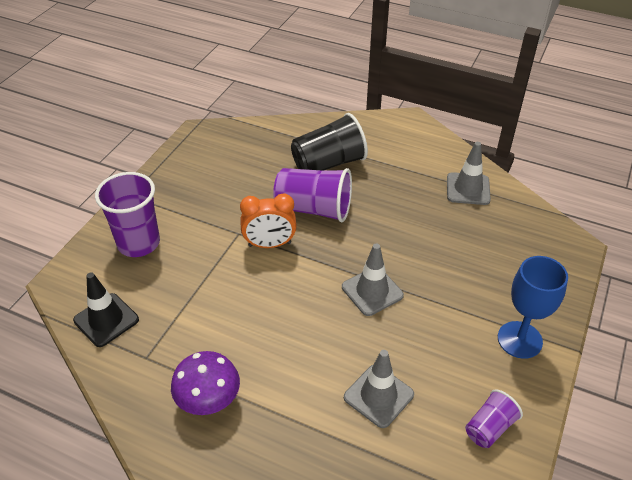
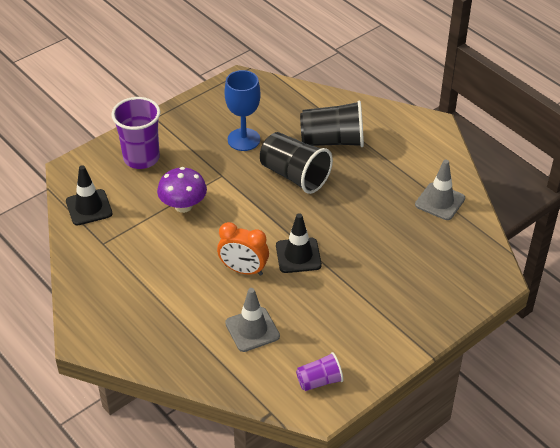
camera: 25 degrees right, 0 degrees up
(209, 400) = (130, 288): purple mushroom -> purple mushroom (183, 206)
(269, 244) = (241, 192): orange clock -> orange clock (243, 270)
(314, 209) = (294, 175): purple cup -> black cup
(372, 291) = (298, 255): grey traffic cone -> black traffic cone
(519, 340) = (390, 332): blue goblet -> blue goblet (243, 139)

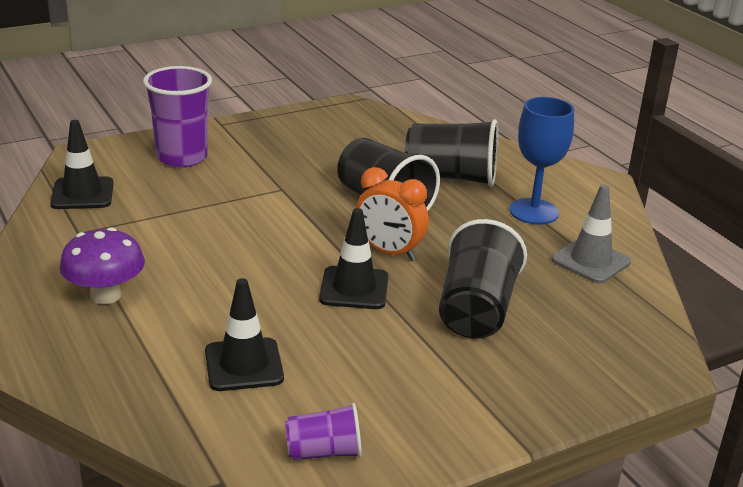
camera: 10 degrees right, 15 degrees down
(183, 206) = (212, 211): purple mushroom -> purple mushroom (105, 295)
(243, 139) = (328, 159): blue goblet -> blue goblet (534, 211)
(243, 270) = (264, 292): orange clock -> orange clock (389, 252)
(252, 329) = (244, 365): grey traffic cone -> black traffic cone
(378, 258) = (476, 310): none -> black cup

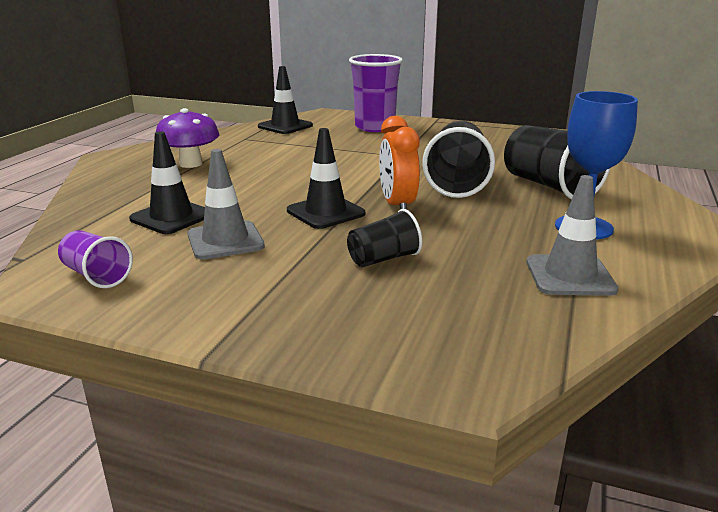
camera: 50 degrees right, 5 degrees down
(342, 360) = (225, 241): none -> grey traffic cone
(476, 310) = (383, 259): black cup -> black cup, size x0.55

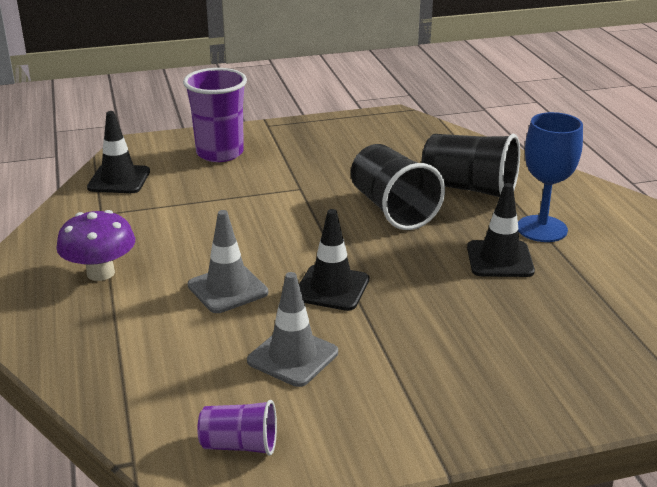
camera: 35 degrees left, 5 degrees up
(171, 217) = (198, 351): black traffic cone -> black traffic cone (500, 259)
(383, 259) = (446, 321): black cup -> none
(397, 205) = (379, 256): orange clock -> none
(570, 276) = (584, 283): grey traffic cone -> grey traffic cone (227, 289)

